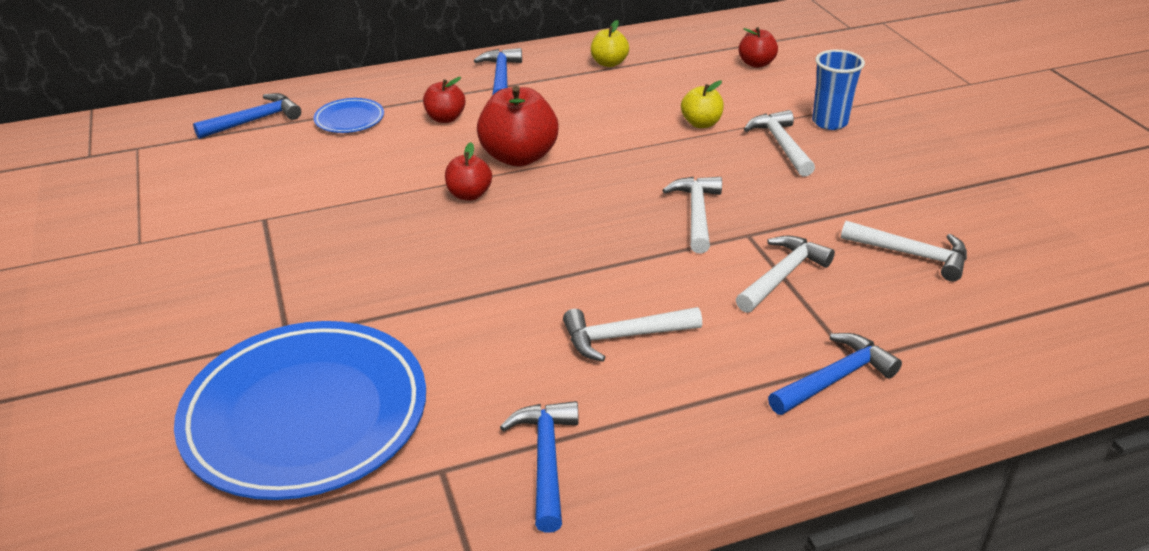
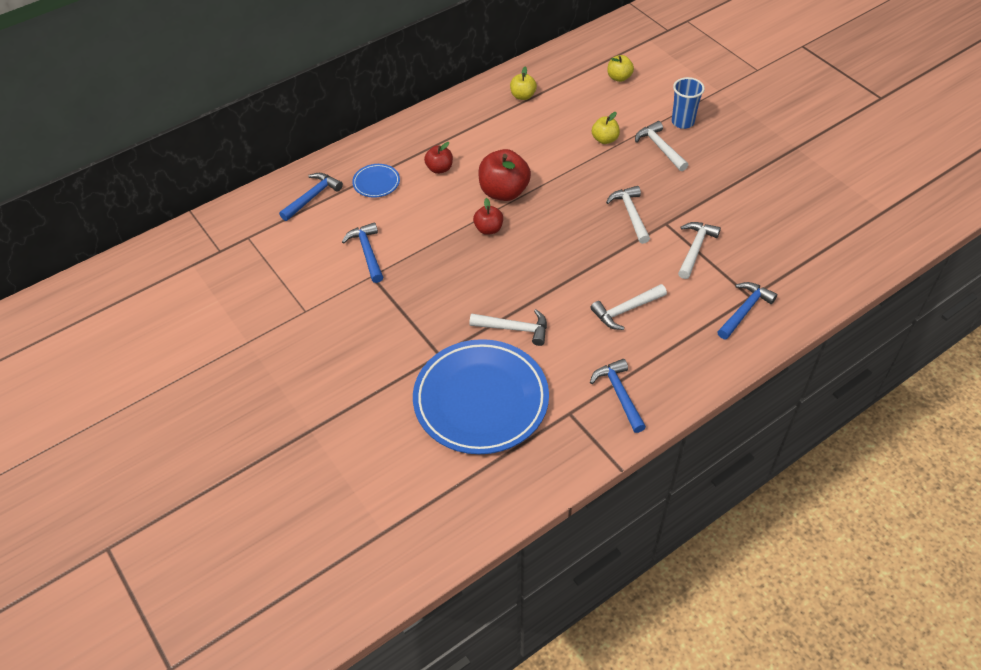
camera: 15 degrees left, 15 degrees up
(501, 76) = (456, 123): blue hammer -> blue hammer (367, 252)
(756, 64) = (619, 77): red apple -> yellow apple
(911, 255) = (760, 218): white hammer -> white hammer (514, 328)

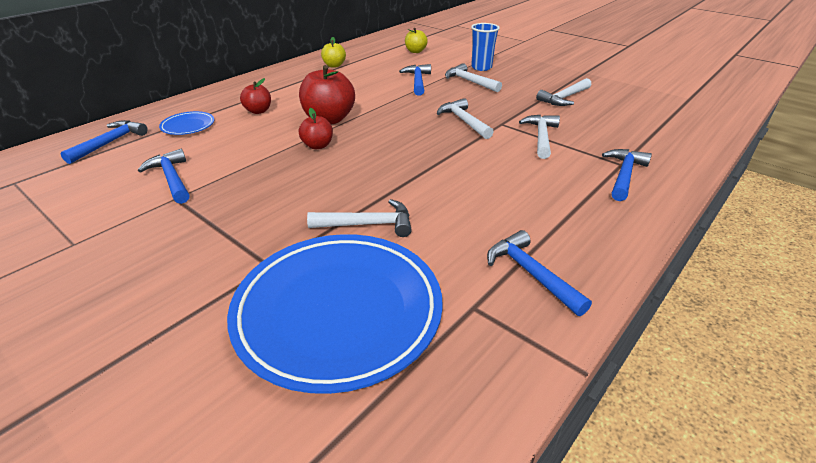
camera: 15 degrees left, 15 degrees down
(604, 139) = (417, 81): yellow apple -> blue hammer
(626, 310) = (496, 191): white hammer -> white hammer (564, 98)

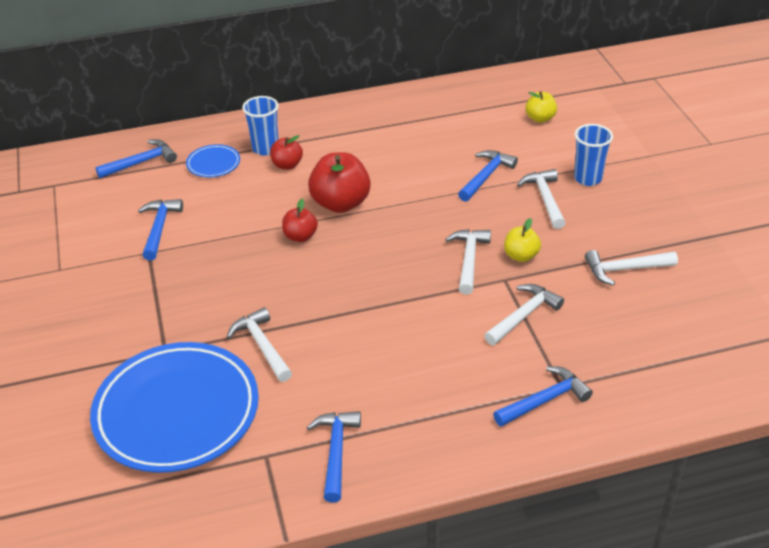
camera: 35 degrees right, 5 degrees up
(228, 107) = (265, 148): none -> blue cup
(334, 65) = (421, 114): yellow apple -> yellow apple (521, 256)
(367, 224) = (262, 346): white hammer -> white hammer turned 150 degrees counterclockwise

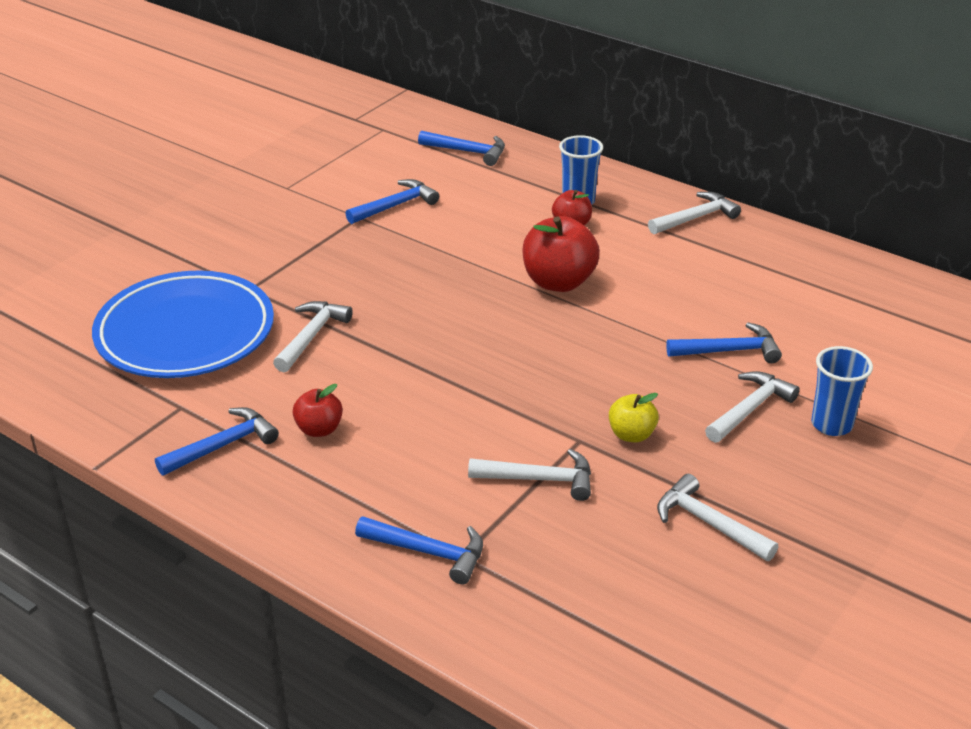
camera: 50 degrees right, 5 degrees down
(213, 164) = (517, 186): blue plate -> none
(300, 236) = (481, 283): red apple -> red apple (319, 429)
(469, 260) = (579, 402): white hammer -> white hammer (695, 218)
(540, 118) = (887, 341): yellow apple -> none

